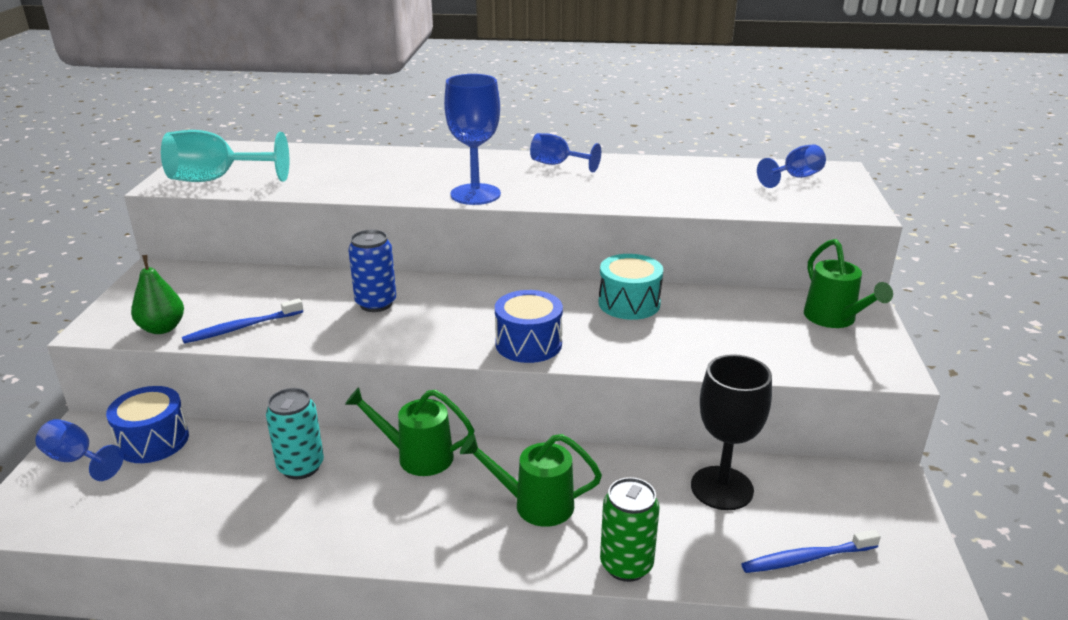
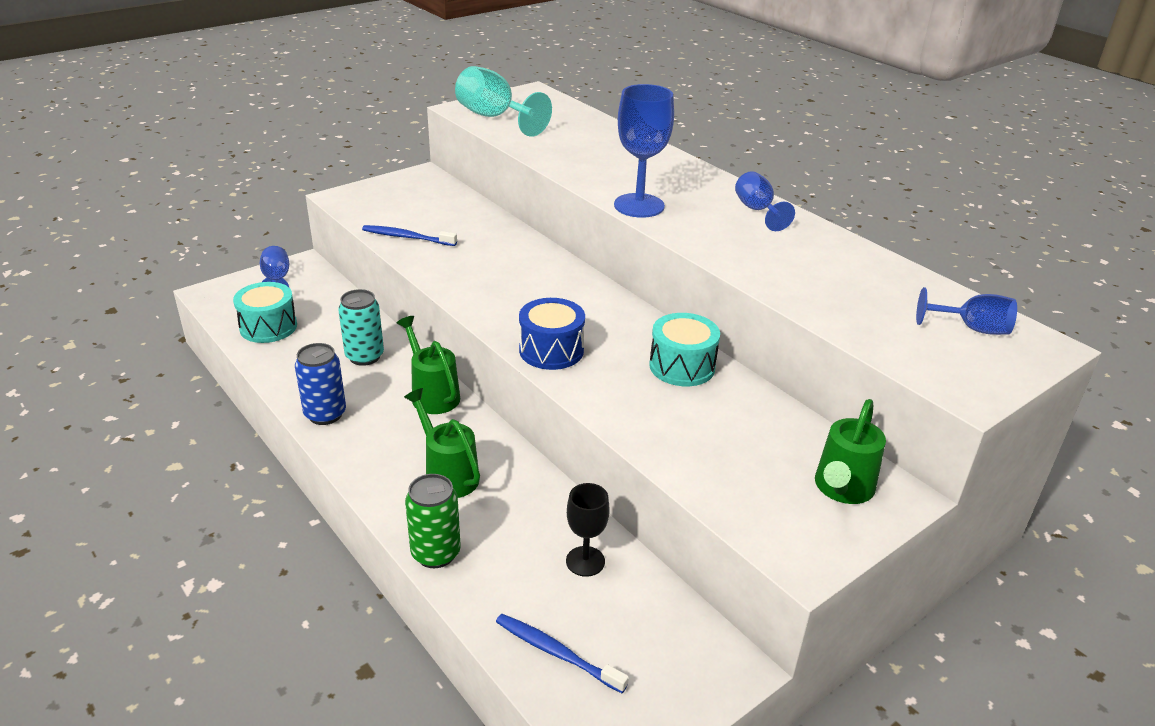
camera: 45 degrees right, 5 degrees up
(146, 505) = (268, 327): none -> turquoise drum
(153, 441) = (322, 292): blue drum -> none
(162, 328) = (369, 215): green pear -> none
(376, 303) = (506, 264): blue can -> blue can (325, 414)
(722, 488) = (585, 561): black goblet -> black goblet, size x0.61

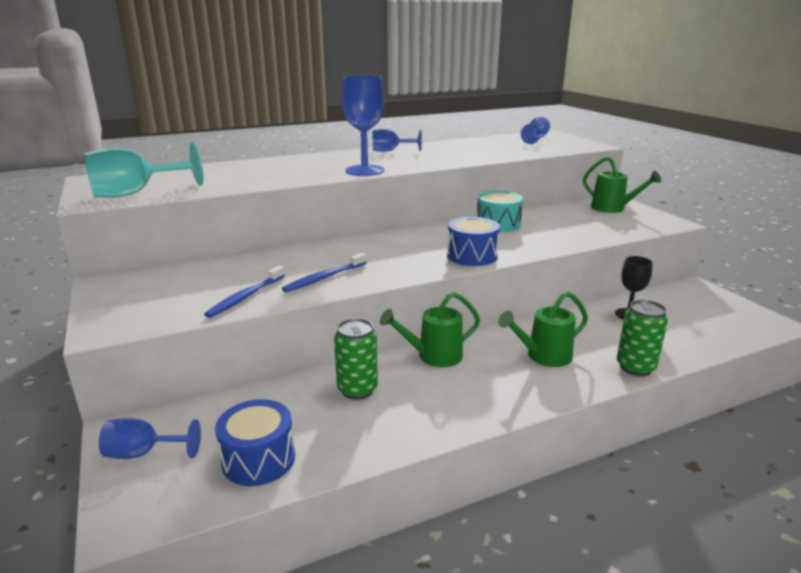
camera: 75 degrees left, 10 degrees down
(268, 327) = (258, 459): turquoise drum -> blue drum
(325, 414) = (451, 417): blue can -> none
(364, 356) = (357, 390): turquoise can -> green can
(557, 653) = (711, 332): blue toothbrush -> blue toothbrush (324, 278)

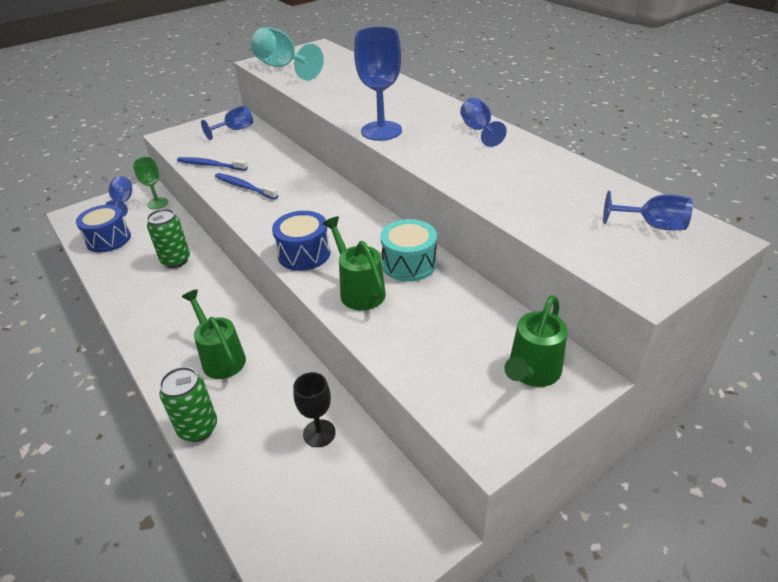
camera: 80 degrees right, 15 degrees up
(155, 282) = (235, 130): none -> blue goblet
(185, 413) = (157, 203): none -> green goblet
(433, 356) = (221, 290): green watering can -> green watering can (359, 290)

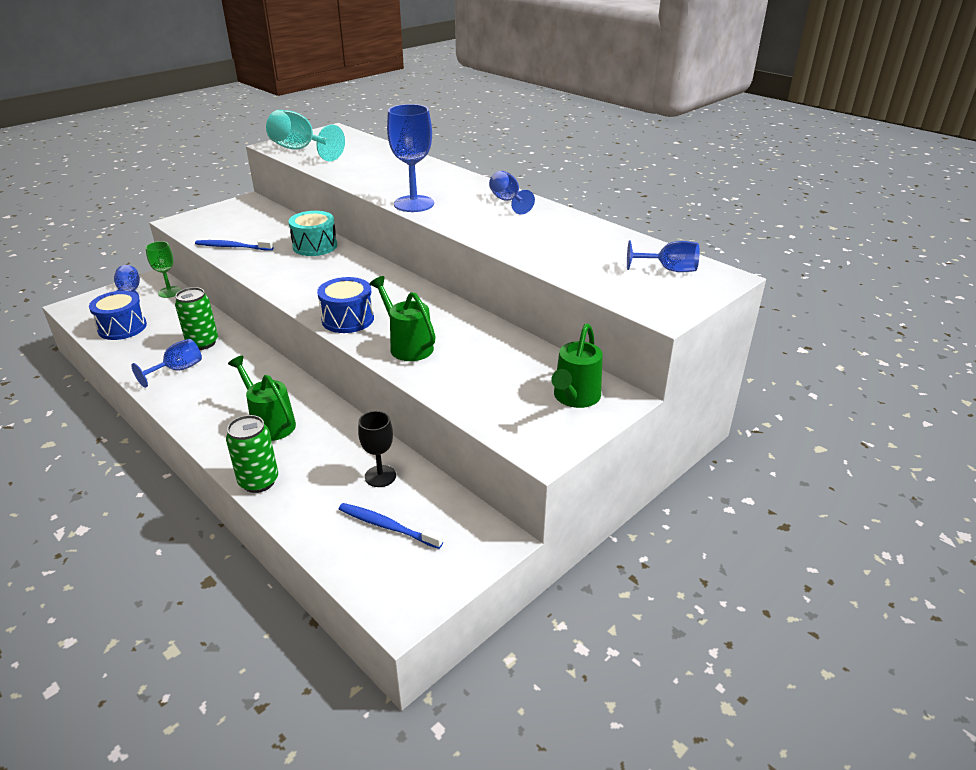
camera: 10 degrees left, 5 degrees down
(235, 130) = (251, 214): blue goblet -> blue goblet (177, 370)
(245, 187) = (274, 265): blue toothbrush -> blue toothbrush (387, 526)
(409, 264) = (452, 322): turquoise drum -> turquoise drum (315, 246)

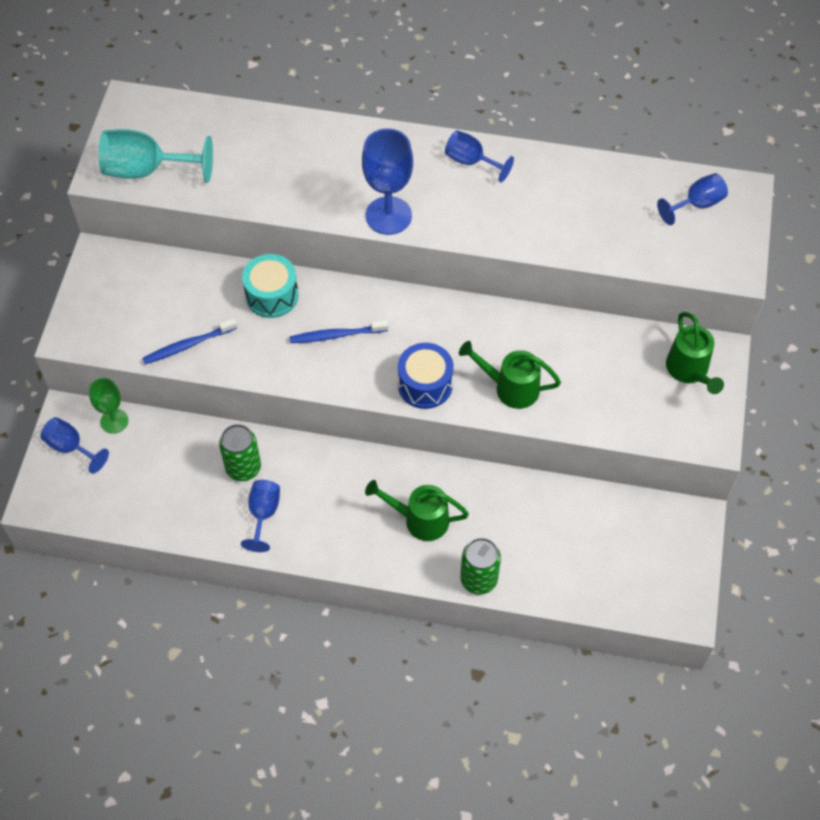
camera: 35 degrees left, 25 degrees up
(122, 327) = (134, 497): blue drum -> none
(380, 476) = (563, 515): black goblet -> none
(387, 526) = (613, 555): blue toothbrush -> blue toothbrush (336, 335)

